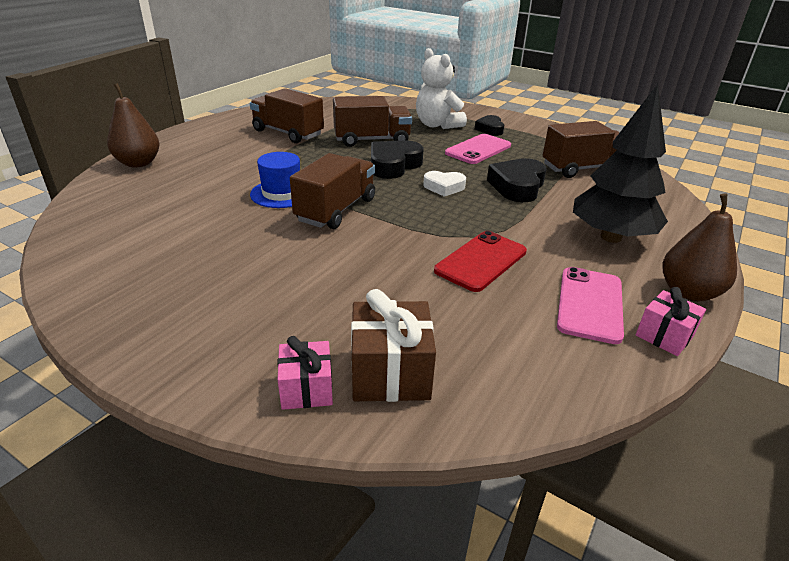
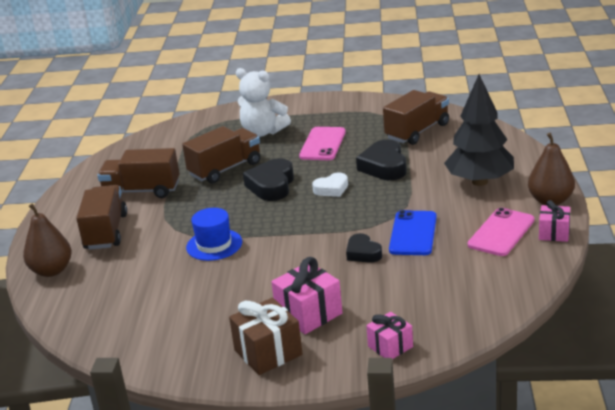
camera: 25 degrees left, 5 degrees down
(273, 298) = (308, 314): none -> pink gift
(336, 210) = (273, 240): brown truck -> brown truck (106, 232)
(390, 373) = (426, 319): brown gift -> brown gift (268, 352)
(481, 261) = (413, 233): red phone -> blue phone
(490, 129) = (312, 120): black heart -> black heart (363, 253)
(590, 304) = (501, 232): pink phone -> pink phone turned 45 degrees clockwise

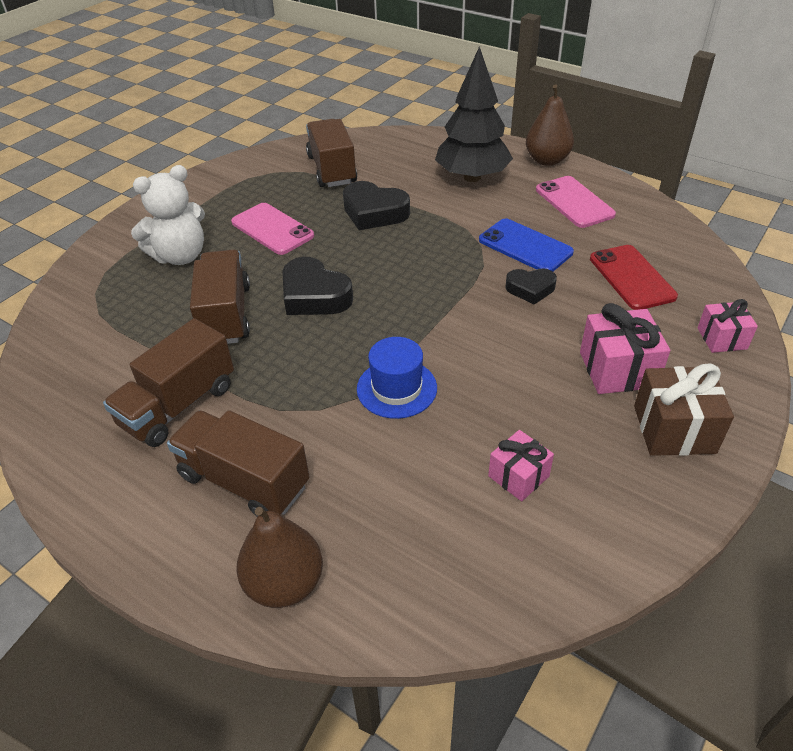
camera: 60 degrees left, 15 degrees up
(331, 189) = (377, 259): white heart -> none
(425, 288) = (631, 277): none -> red phone
(554, 233) = (602, 180): pink gift -> pink gift (518, 476)

